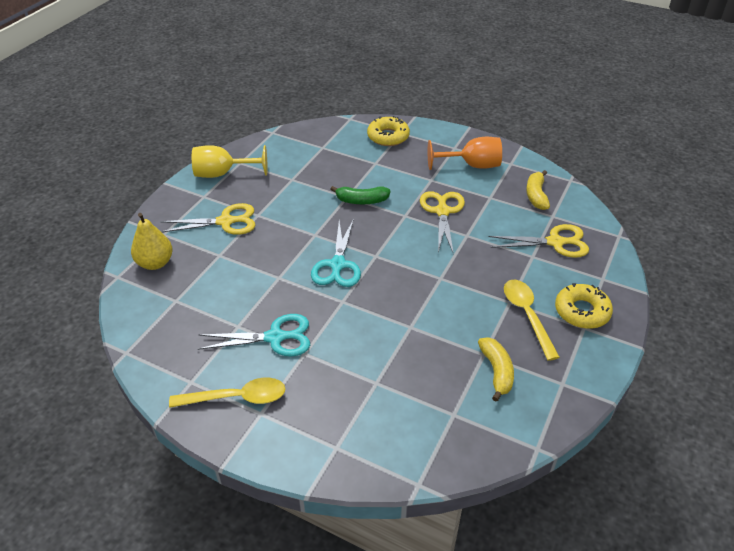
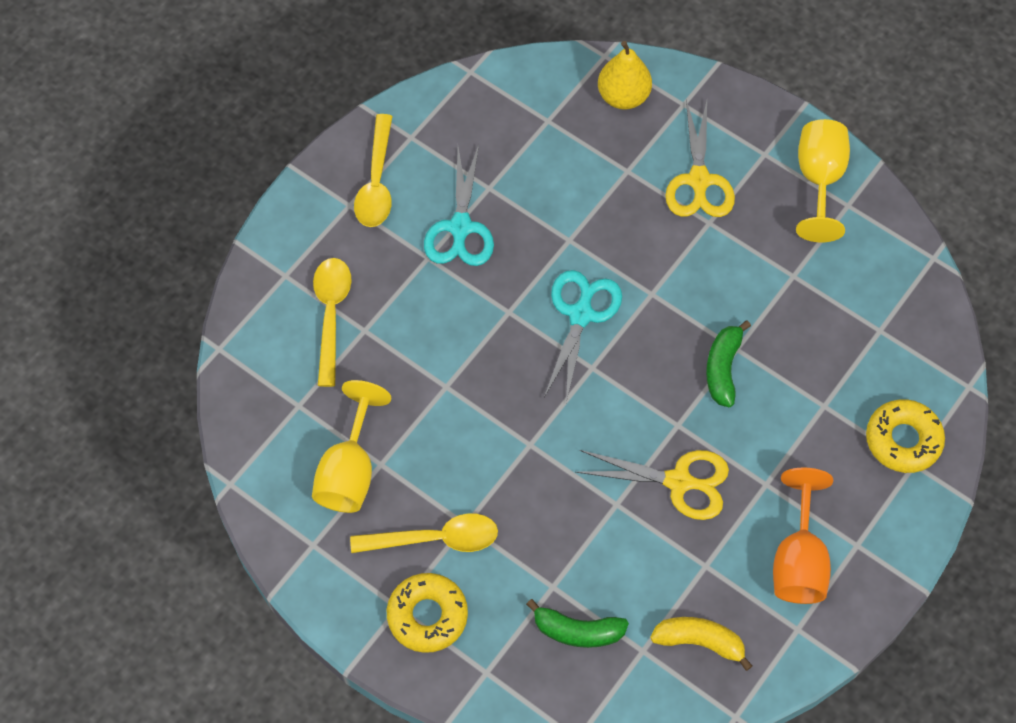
camera: 100 degrees right, 20 degrees up
(337, 265) = (581, 315): turquoise scissors -> turquoise scissors turned 90 degrees clockwise
(367, 407) = (331, 315): none -> yellow spoon
(496, 371) = (349, 471): yellow banana -> yellow goblet
(555, 242) = (577, 631): yellow scissors -> green banana

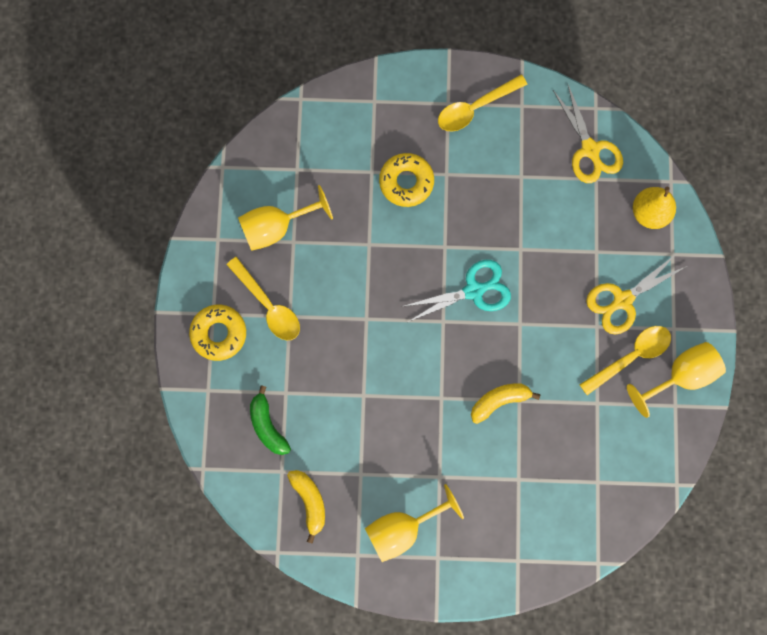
camera: 55 degrees right, 15 degrees up
(331, 315) = (367, 145): yellow spoon -> yellow spoon (630, 356)
(460, 227) = (481, 178): turquoise scissors -> none
(678, 482) = (403, 423): yellow scissors -> yellow scissors (590, 149)
(723, 368) = (499, 401): green banana -> yellow banana
(798, 560) = (402, 528): orange goblet -> yellow goblet
(903, 440) = (529, 543): yellow donut -> yellow donut (406, 182)

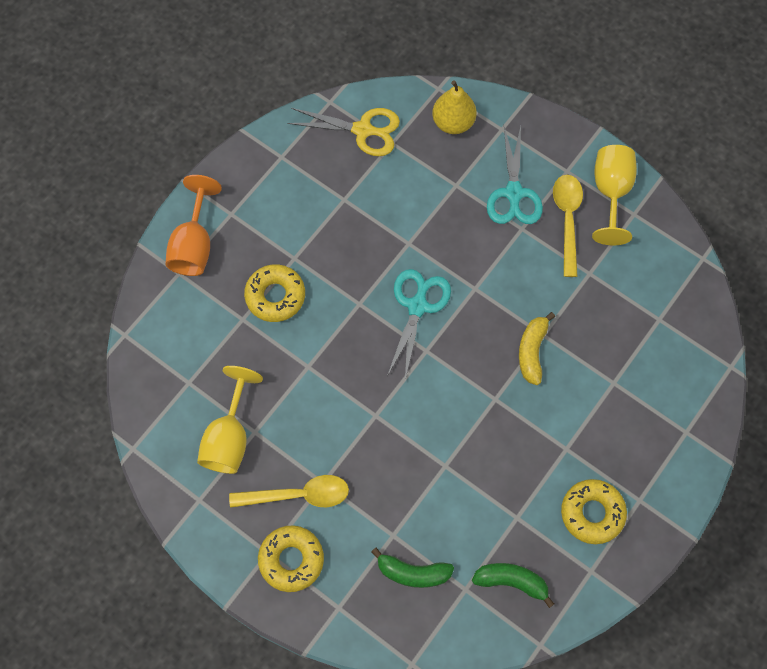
camera: 55 degrees left, 10 degrees down
(309, 501) = (511, 582): yellow banana -> green banana
(402, 528) = (592, 513): yellow goblet -> yellow donut
(403, 95) = (194, 245): none -> orange goblet
(475, 108) = (253, 195): yellow spoon -> none
(622, 300) = (513, 193): yellow scissors -> turquoise scissors

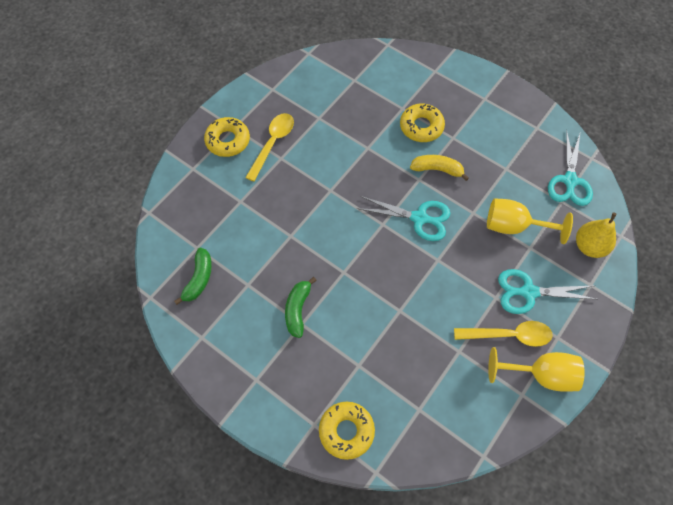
camera: 90 degrees right, 5 degrees down
(194, 245) = (457, 78): orange goblet -> none
(229, 438) = (314, 103): yellow goblet -> yellow goblet (514, 226)
(298, 495) = (272, 144): yellow spoon -> yellow spoon turned 150 degrees counterclockwise
(363, 130) = (569, 181): yellow scissors -> turquoise scissors
(413, 573) = (212, 213): green banana -> green banana (297, 310)
(532, 351) = (384, 301): yellow banana -> yellow banana (437, 169)
(592, 513) = (247, 341): yellow donut -> yellow donut (346, 431)

